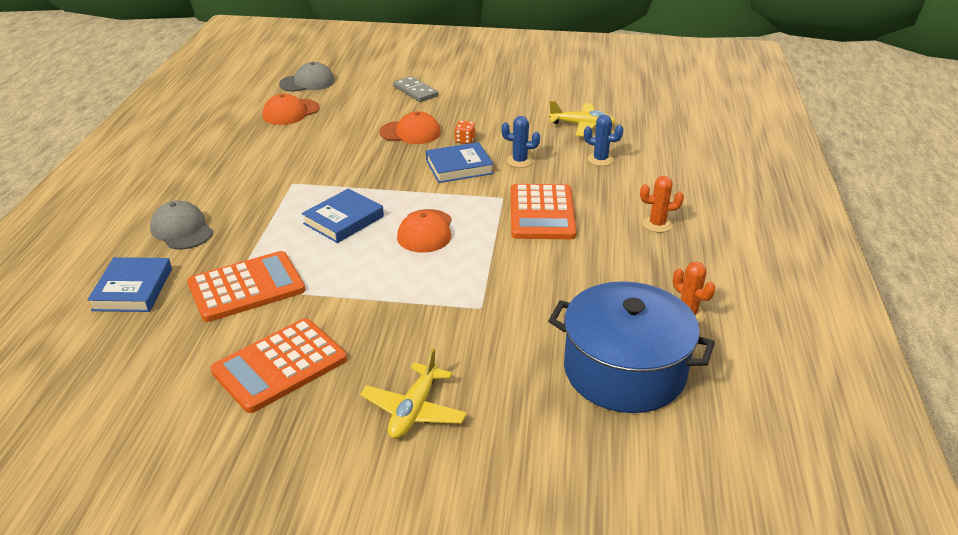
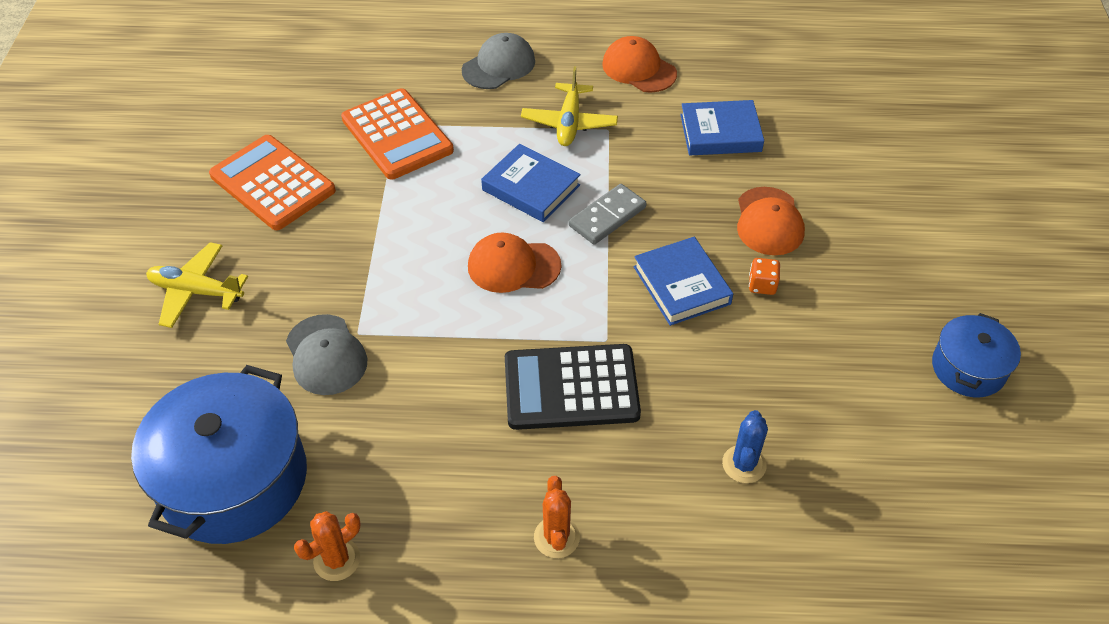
camera: 85 degrees right, 15 degrees up
(133, 289) = (394, 59): blue book -> blue book (720, 133)
(290, 112) = (791, 93): orange cap -> orange cap (639, 69)
(307, 82) = (889, 93): grey cap -> grey cap (326, 355)
(415, 91) = (906, 211): grey domino -> grey domino (607, 216)
(519, 161) = (714, 355): blue cactus -> none
(536, 92) = (968, 368): none -> blue pot
(541, 213) = (571, 387): orange calculator -> black calculator
(582, 126) = (857, 438): yellow plane -> yellow plane (569, 123)

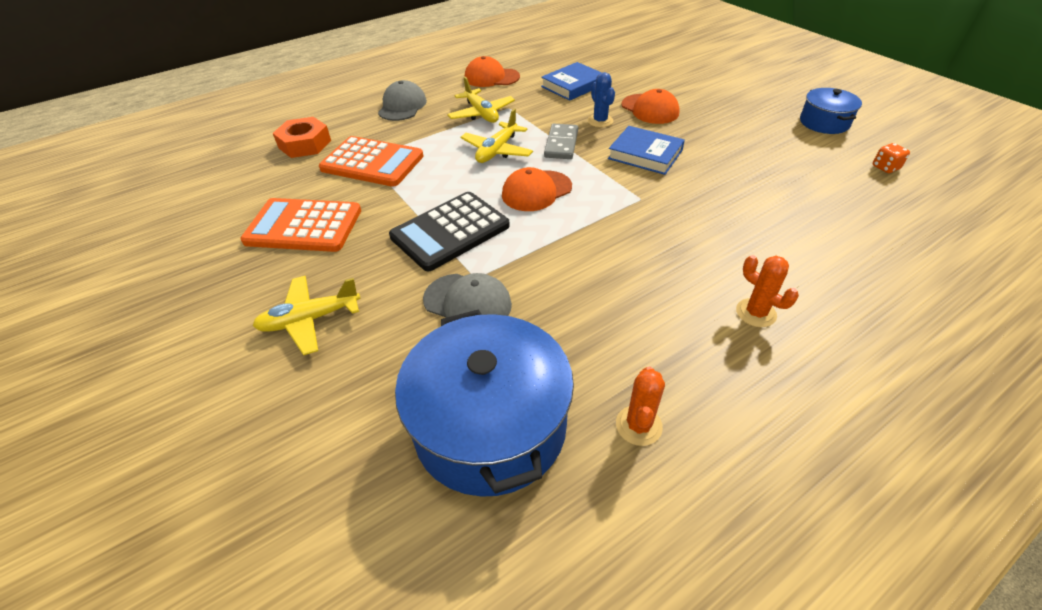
camera: 35 degrees left, 5 degrees down
(359, 73) = (305, 144): none -> orange nut
(531, 188) = (497, 150): blue book -> yellow plane
(571, 387) = (653, 231): black calculator -> black calculator (450, 231)
(744, 464) = (794, 215): blue cactus -> blue cactus (600, 121)
(762, 285) = (685, 135): orange dice -> orange dice (885, 167)

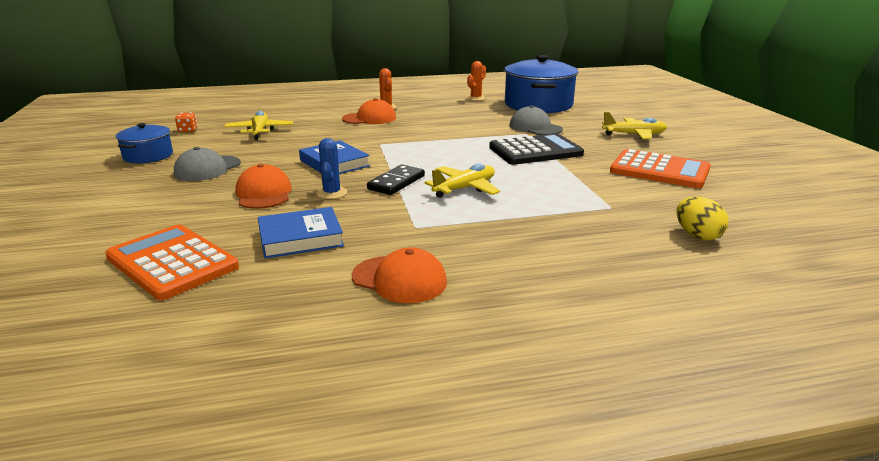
camera: 160 degrees left, 20 degrees down
(305, 144) = (697, 235): orange nut -> yellow egg
(372, 163) = (603, 202): orange calculator -> orange calculator (172, 262)
(402, 106) = (562, 260): grey cap -> grey cap (207, 169)
(481, 114) = (455, 227): yellow plane -> yellow plane (259, 131)
(536, 191) = (453, 159): orange cap -> orange cap (369, 118)
(561, 144) = (396, 182): grey domino -> black domino

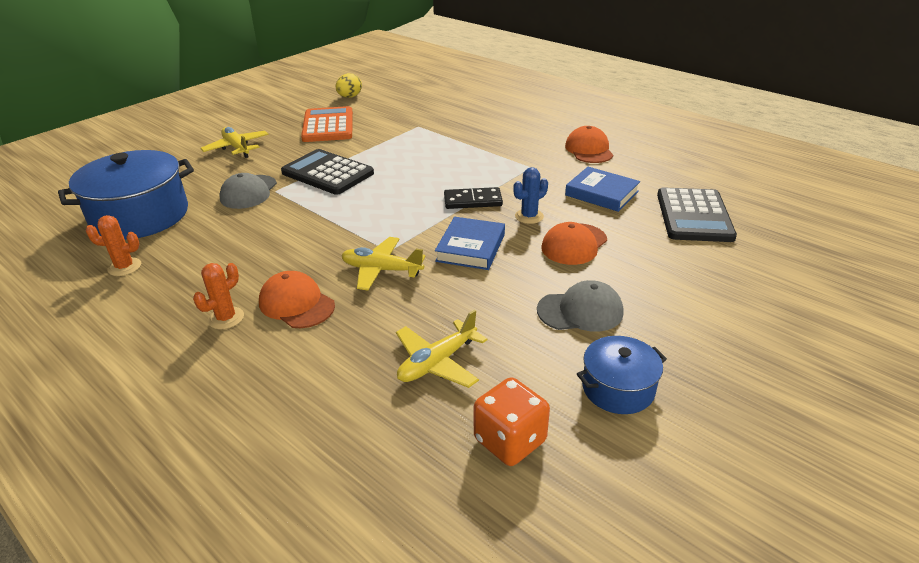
camera: 125 degrees left, 10 degrees up
(172, 262) = (694, 216): orange calculator -> black calculator
(188, 130) = (510, 440): orange dice -> orange dice, size x1.84
(464, 188) = (448, 173): yellow plane -> yellow plane (381, 270)
(697, 235) = (429, 103): yellow egg -> yellow egg (349, 97)

